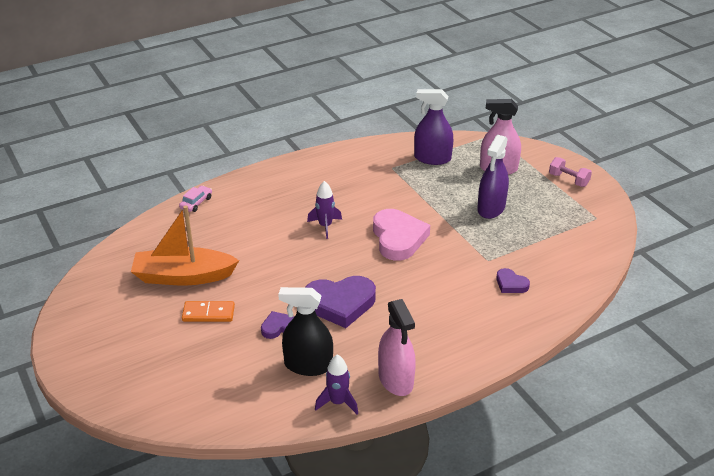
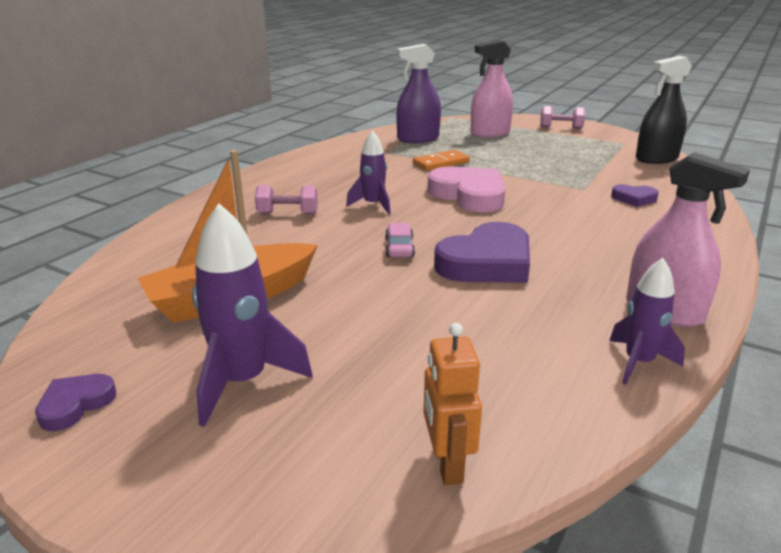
camera: 30 degrees left, 10 degrees down
(149, 333) = (243, 382): none -> purple rocket
(194, 410) = (447, 464): none -> orange robot
(196, 203) = (174, 224): pink car -> pink car (399, 247)
(208, 313) = (319, 326): orange domino -> orange domino (441, 163)
(266, 216) = (288, 213): none -> pink dumbbell
(278, 327) = (441, 309): purple heart -> purple heart (75, 404)
(308, 365) = (538, 335): black spray bottle -> black spray bottle (656, 159)
(491, 208) = (525, 156): purple spray bottle -> none

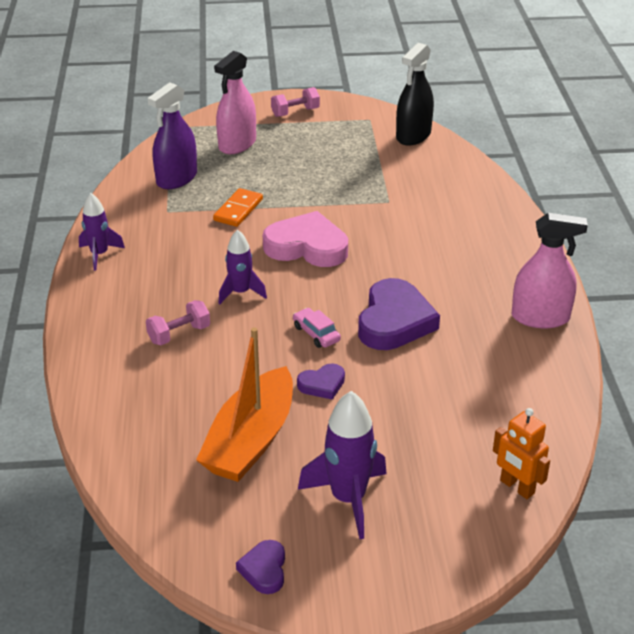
camera: 35 degrees left, 10 degrees up
(634, 198) = (436, 200): purple heart -> purple heart (322, 384)
(638, 362) = (556, 368): purple rocket -> purple rocket (99, 254)

